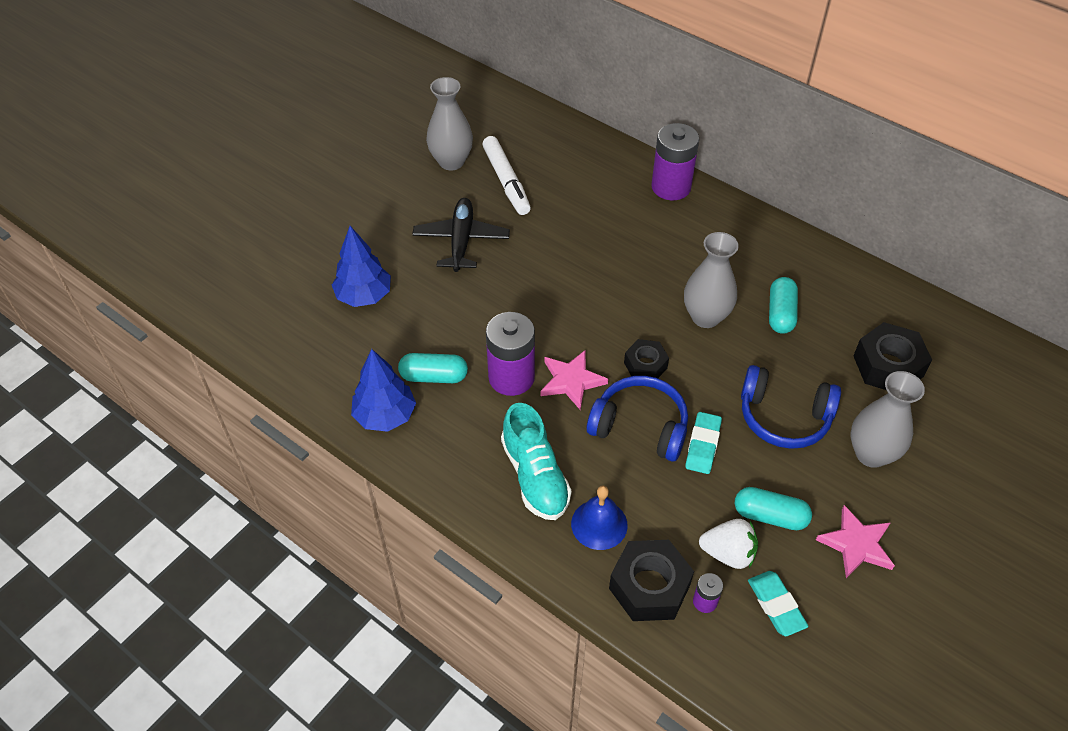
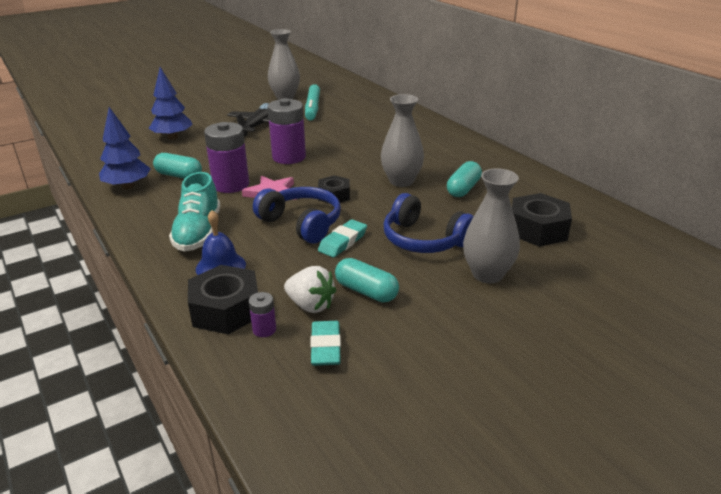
camera: 20 degrees right, 20 degrees down
(506, 181) = (313, 108): white marker -> turquoise marker
(671, 187) = (425, 124): purple battery -> purple battery (289, 157)
(856, 544) = (433, 325): pink star -> none

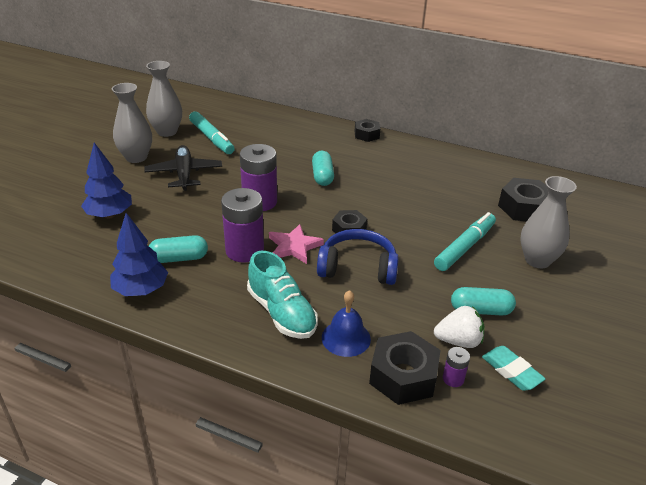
camera: 35 degrees left, 5 degrees up
(343, 242) = (411, 273): turquoise eraser -> none
(401, 181) = (384, 196): grey vase -> grey vase (136, 157)
(424, 240) = (464, 247): blue headphones -> turquoise marker
(452, 134) = (366, 135): none -> black nut
(463, 189) = (437, 188): turquoise capsule -> turquoise capsule (322, 176)

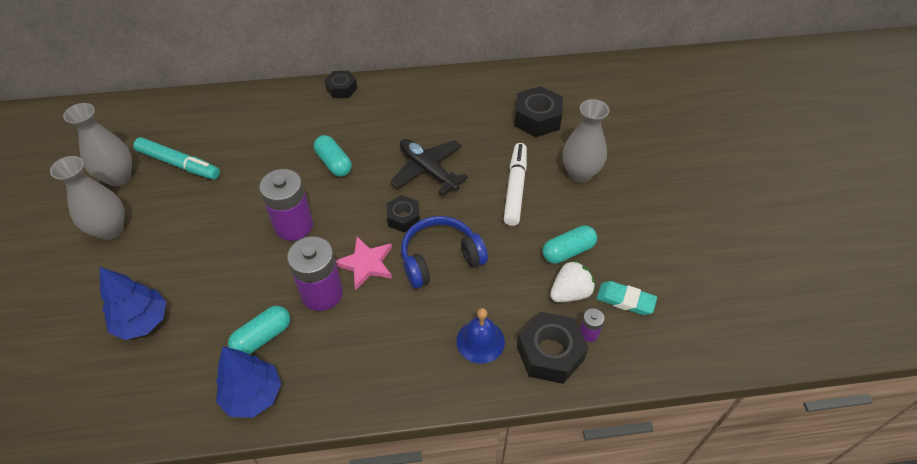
camera: 30 degrees left, 15 degrees up
(184, 174) = (185, 227): black plane -> black plane (428, 170)
(282, 313) = (407, 345): turquoise shoe -> none
(464, 247) = (515, 188): turquoise marker -> white marker

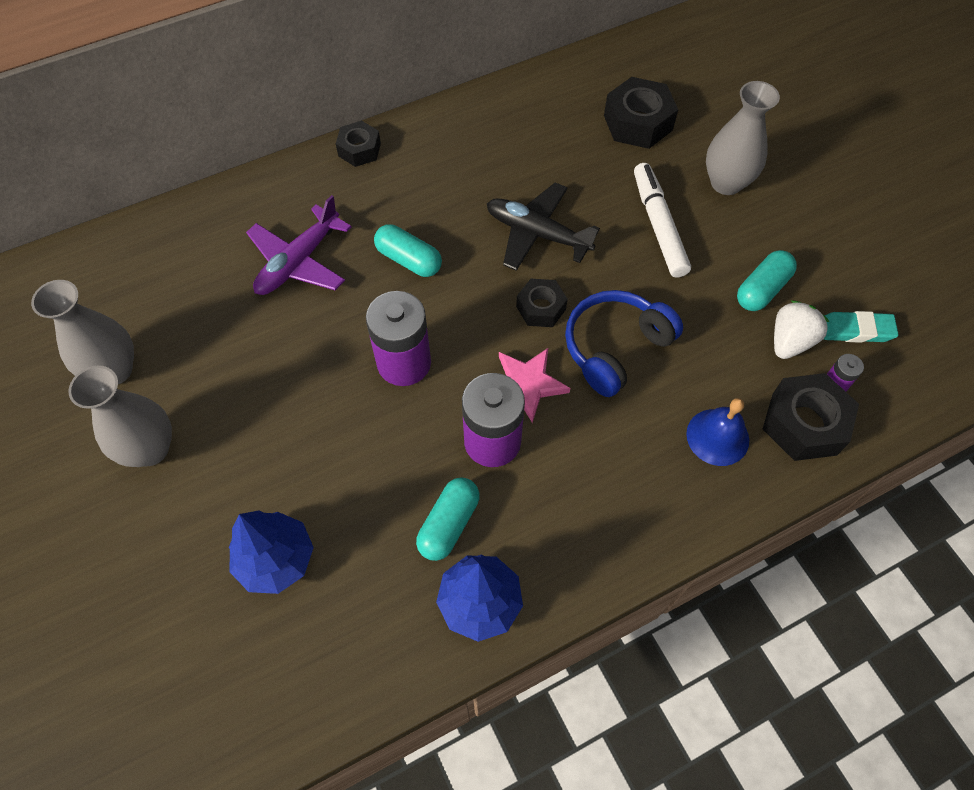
camera: 20 degrees left, 10 degrees up
(179, 164) = (192, 324): turquoise marker -> none
(264, 145) = (298, 262): none -> purple plane

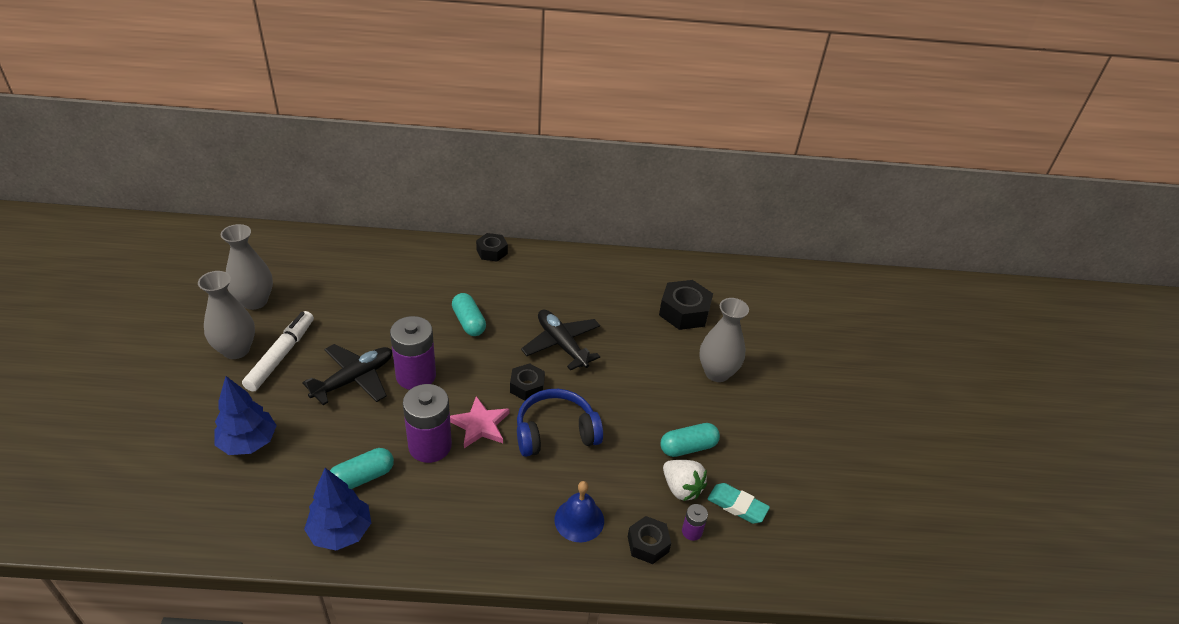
camera: 25 degrees right, 20 degrees down
(298, 262) = (404, 294): purple plane -> none
(334, 407) = (354, 379): none -> black plane
(658, 226) = (647, 376): white marker -> white marker (281, 355)
(790, 341) = (681, 488): white strawberry -> white strawberry turned 75 degrees clockwise
(804, 424) = (648, 544): black nut -> black nut, size x0.62

